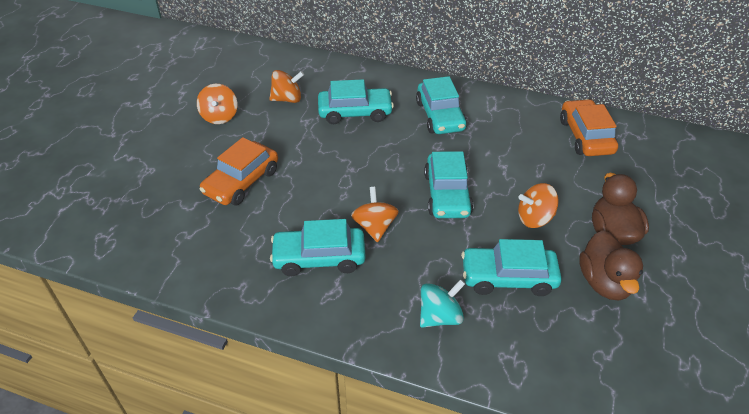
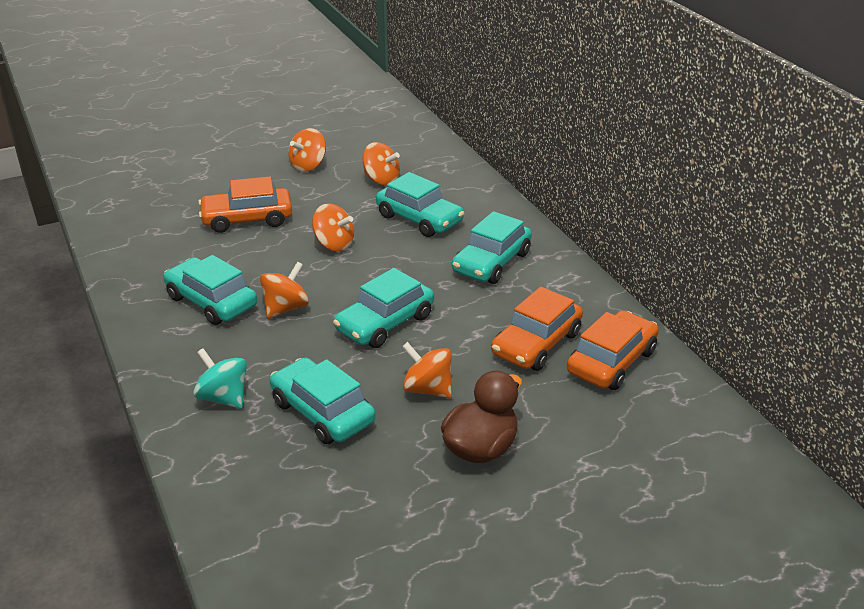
camera: 45 degrees right, 10 degrees down
(331, 163) = (334, 244): none -> orange spinning top
(440, 316) = (223, 397): turquoise spinning top -> turquoise spinning top turned 150 degrees counterclockwise
(539, 151) = (536, 344): none -> orange car
(604, 282) = (397, 476): brown duck -> none

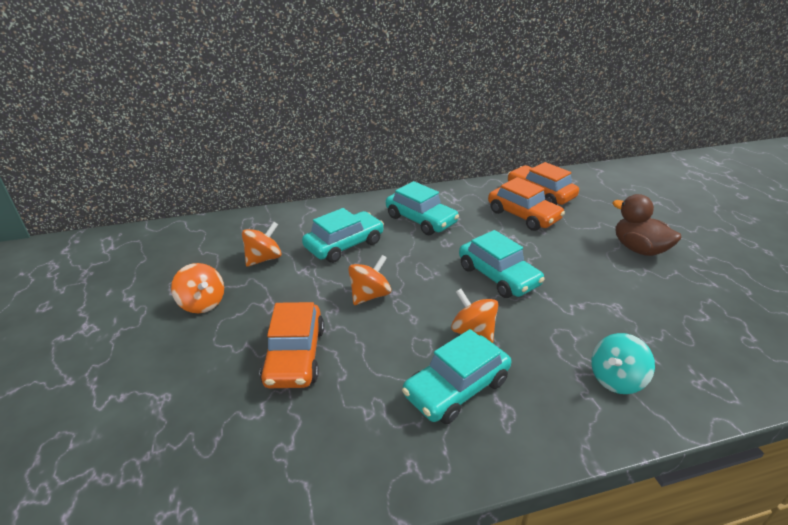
camera: 80 degrees left, 0 degrees up
(322, 412) = (620, 317): turquoise car -> none
(427, 389) = (580, 264): orange spinning top -> none

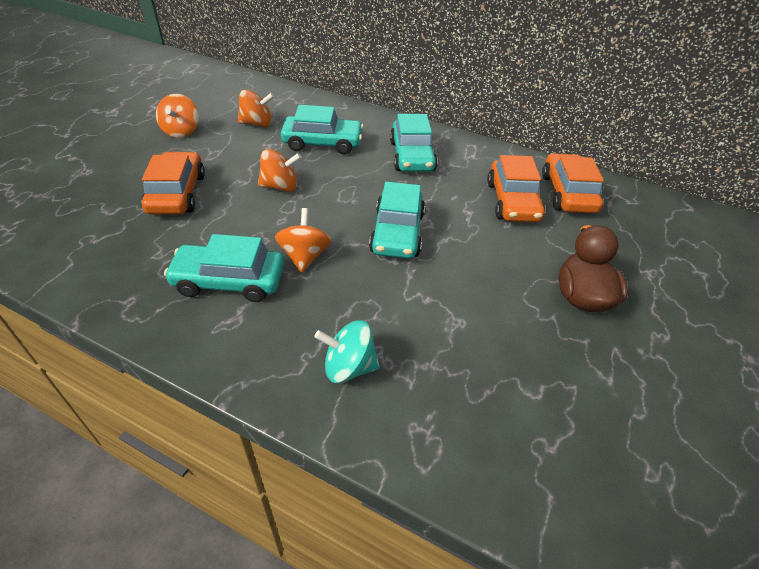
camera: 40 degrees right, 10 degrees up
(295, 355) = (177, 193): orange car -> orange car turned 135 degrees clockwise

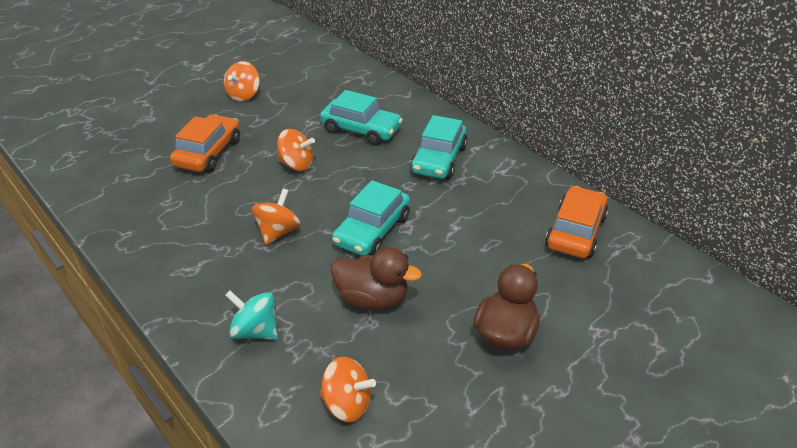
camera: 25 degrees right, 5 degrees down
(229, 281) = (206, 237): turquoise car -> none
(257, 124) = (313, 99): orange spinning top -> orange spinning top (347, 404)
(443, 298) = (372, 299): none -> brown duck
(512, 201) = (508, 227): orange car -> none

